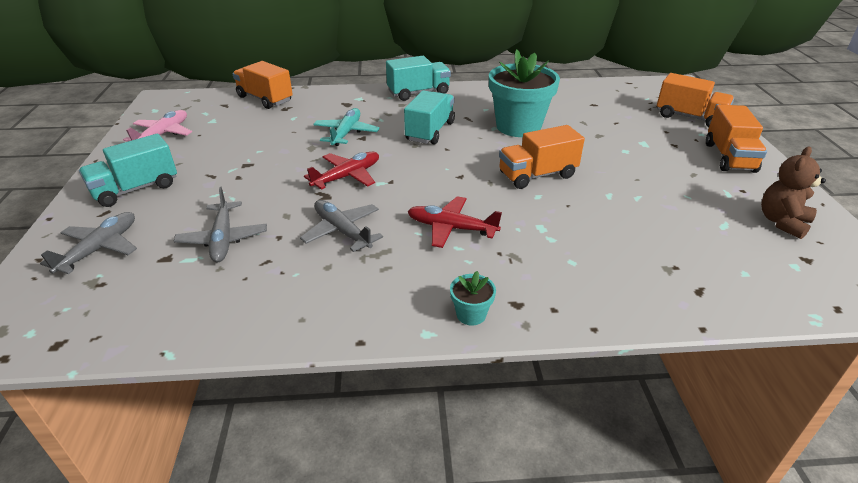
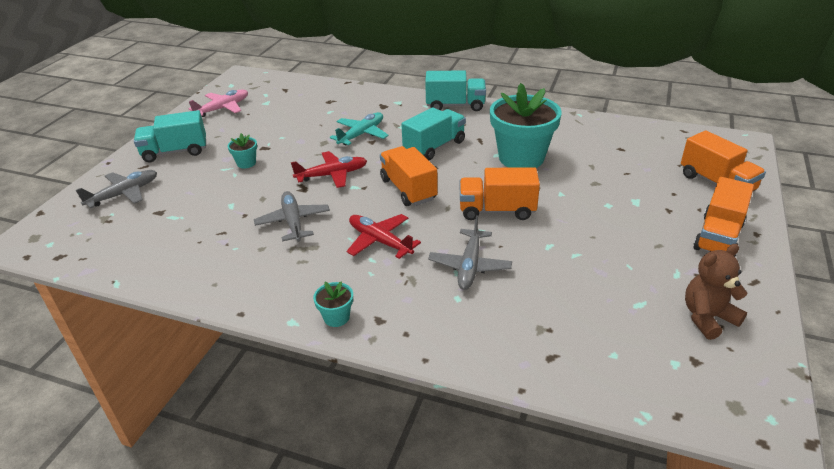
camera: 25 degrees right, 0 degrees up
(223, 239) = (206, 206): grey plane -> grey plane (470, 265)
(237, 184) = (246, 163): none -> turquoise flower pot
(265, 99) = (320, 89): orange truck -> orange truck (408, 189)

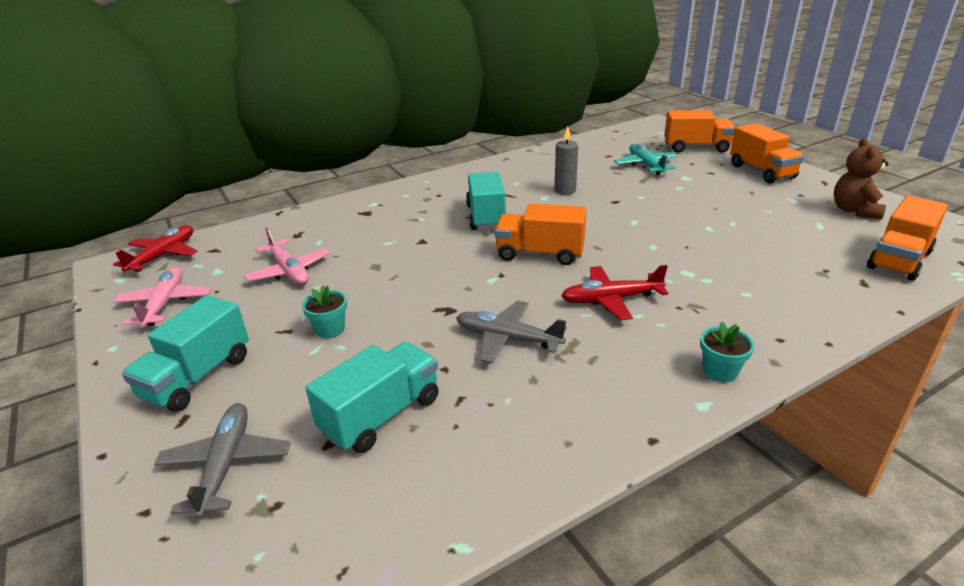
camera: 50 degrees left, 5 degrees down
(288, 121) = (289, 271): none -> pink plane
(332, 175) = (449, 284): red plane -> red plane (163, 256)
(361, 134) = (399, 241): turquoise plane -> turquoise plane (646, 165)
(455, 105) = (432, 183): turquoise truck -> turquoise truck (381, 415)
(470, 265) = (702, 270): grey plane -> none
(497, 210) = (631, 228): orange truck -> orange truck (899, 260)
(521, 158) = (565, 190): turquoise flower pot -> grey candle

